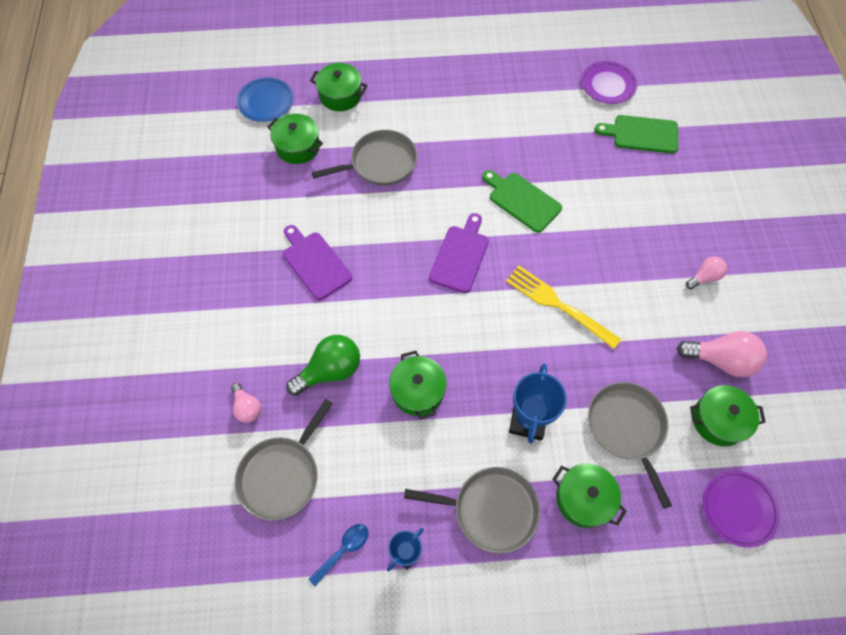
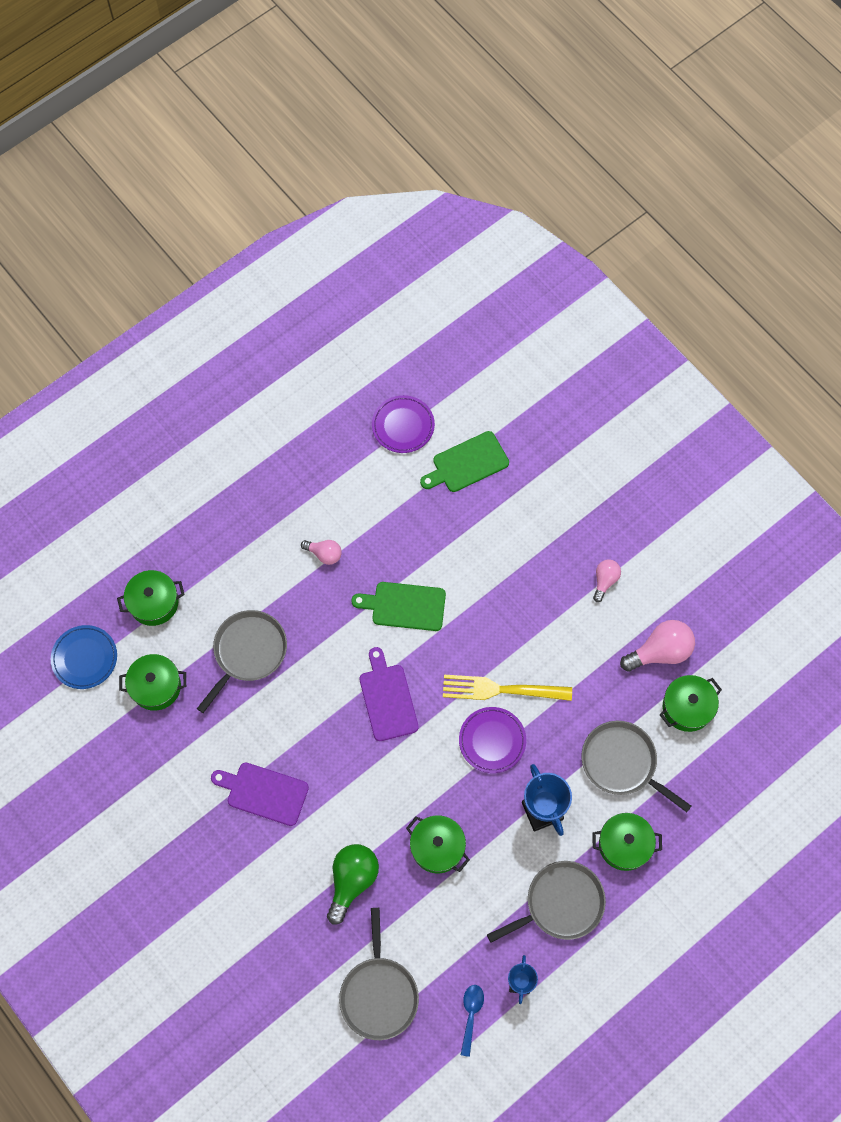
camera: 35 degrees left, 5 degrees up
(247, 407) = (307, 960): pink light bulb -> pink light bulb (324, 554)
(738, 509) = (741, 771): purple plate -> purple plate (492, 741)

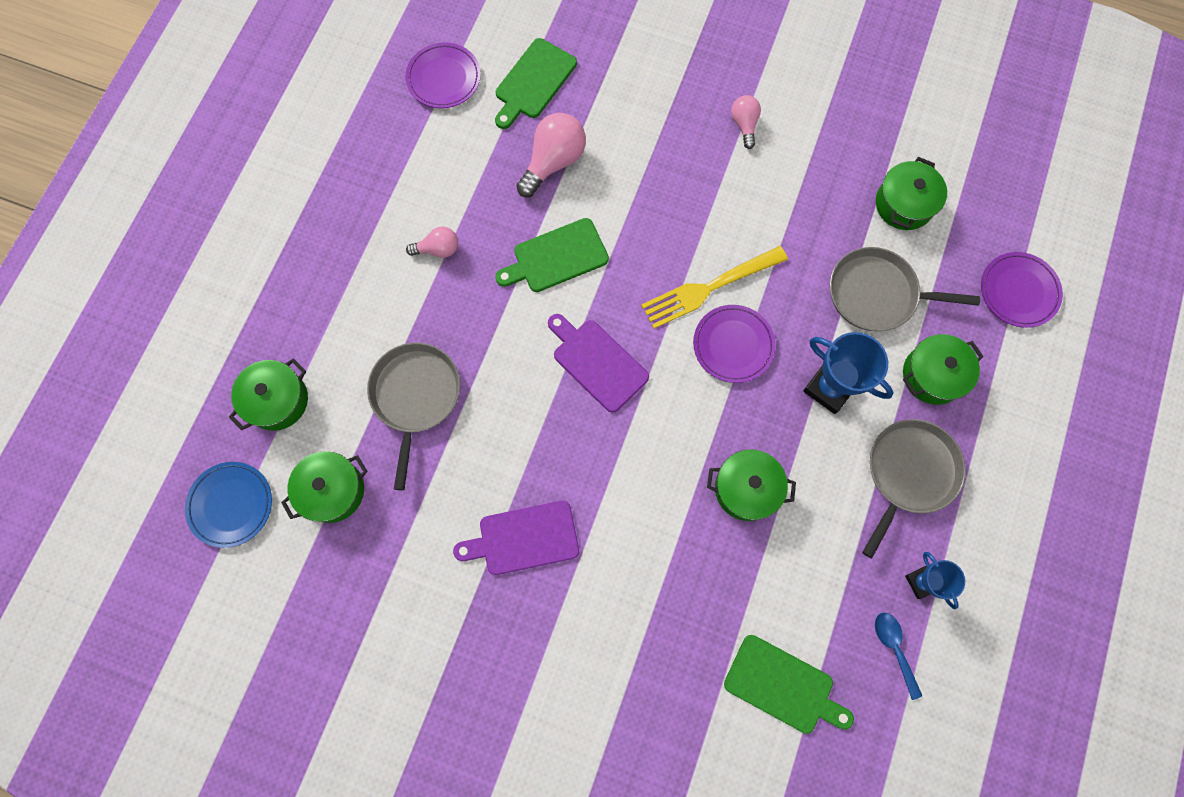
camera: 30 degrees left, 5 degrees up
(352, 881) = (678, 578): green light bulb -> none
(379, 993) = (783, 686): grey pan -> green cutting board
(660, 652) = (842, 164): pink light bulb -> pink light bulb (553, 162)
(731, 820) = (1018, 291): none -> purple plate

